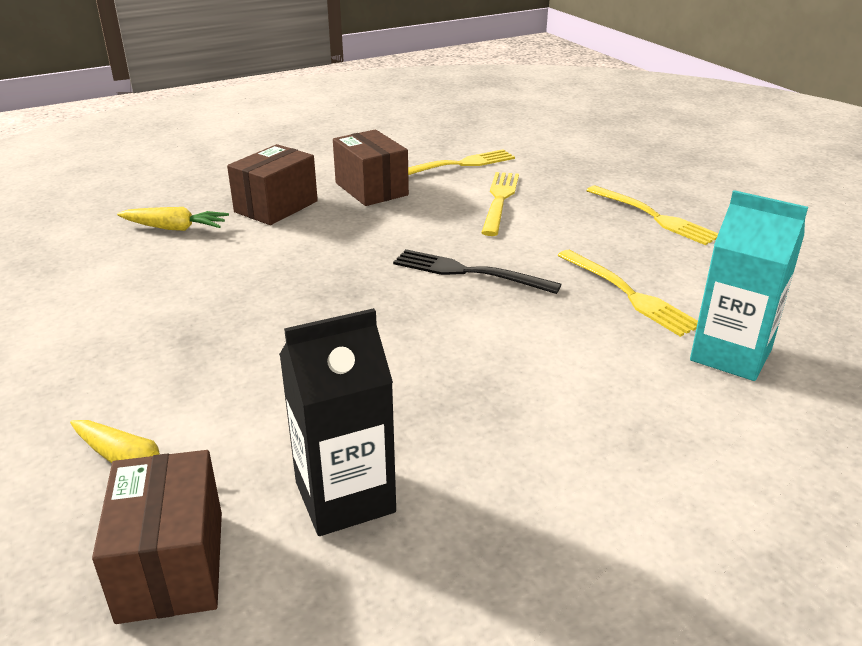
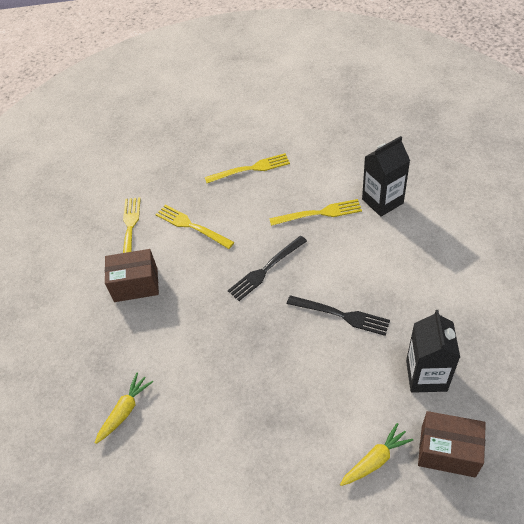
camera: 60 degrees left, 20 degrees up
(276, 206) = (128, 344): brown box -> none
(427, 364) = (342, 315): none -> black fork
(730, 355) = (382, 201): turquoise carton -> black carton

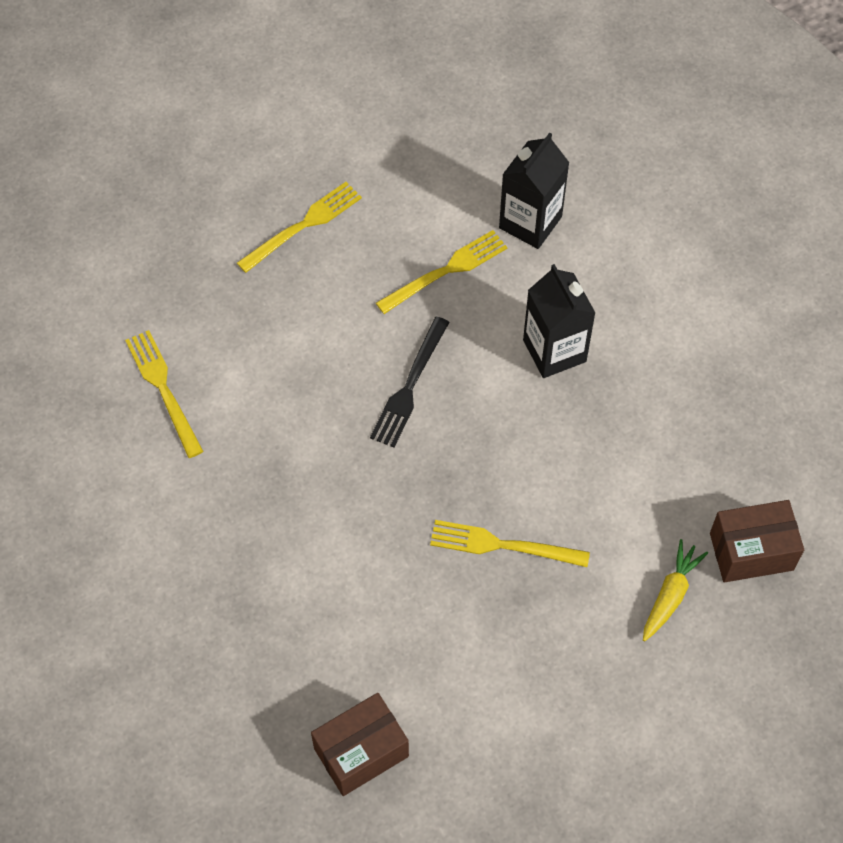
camera: 30 degrees left, 10 degrees up
(125, 411) = (315, 658): yellow carrot -> none
(136, 285) = (225, 475): brown box -> brown box (361, 752)
(191, 226) = (259, 353): yellow fork -> yellow fork (501, 545)
(342, 315) = (548, 419): black fork -> none
(426, 375) = (690, 464): black carton -> black carton (554, 351)

